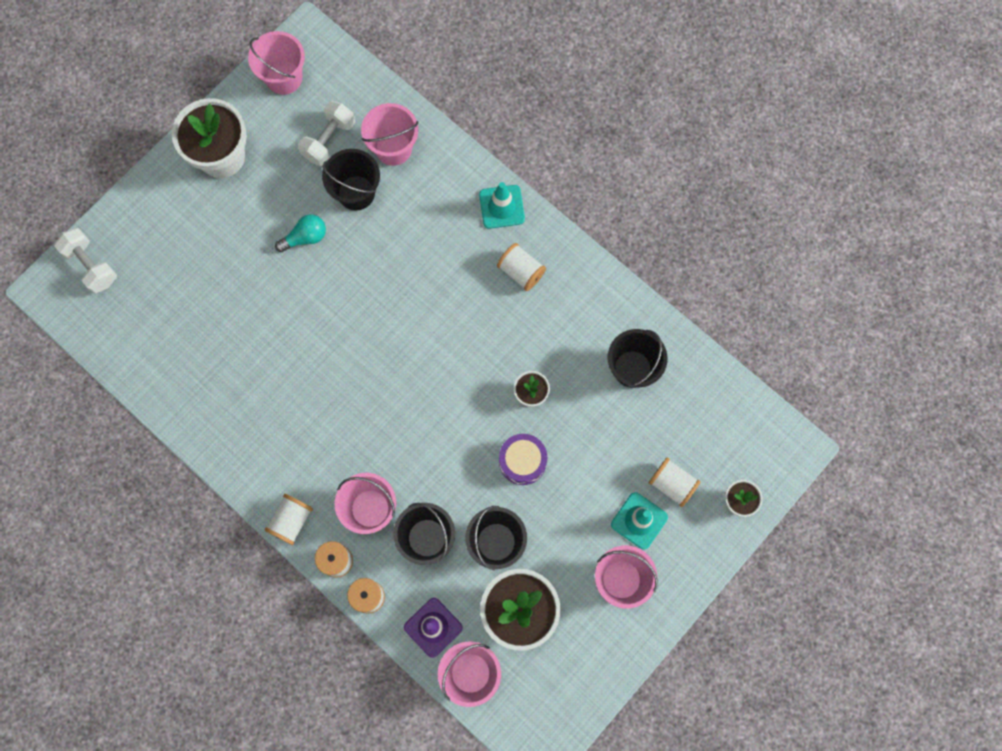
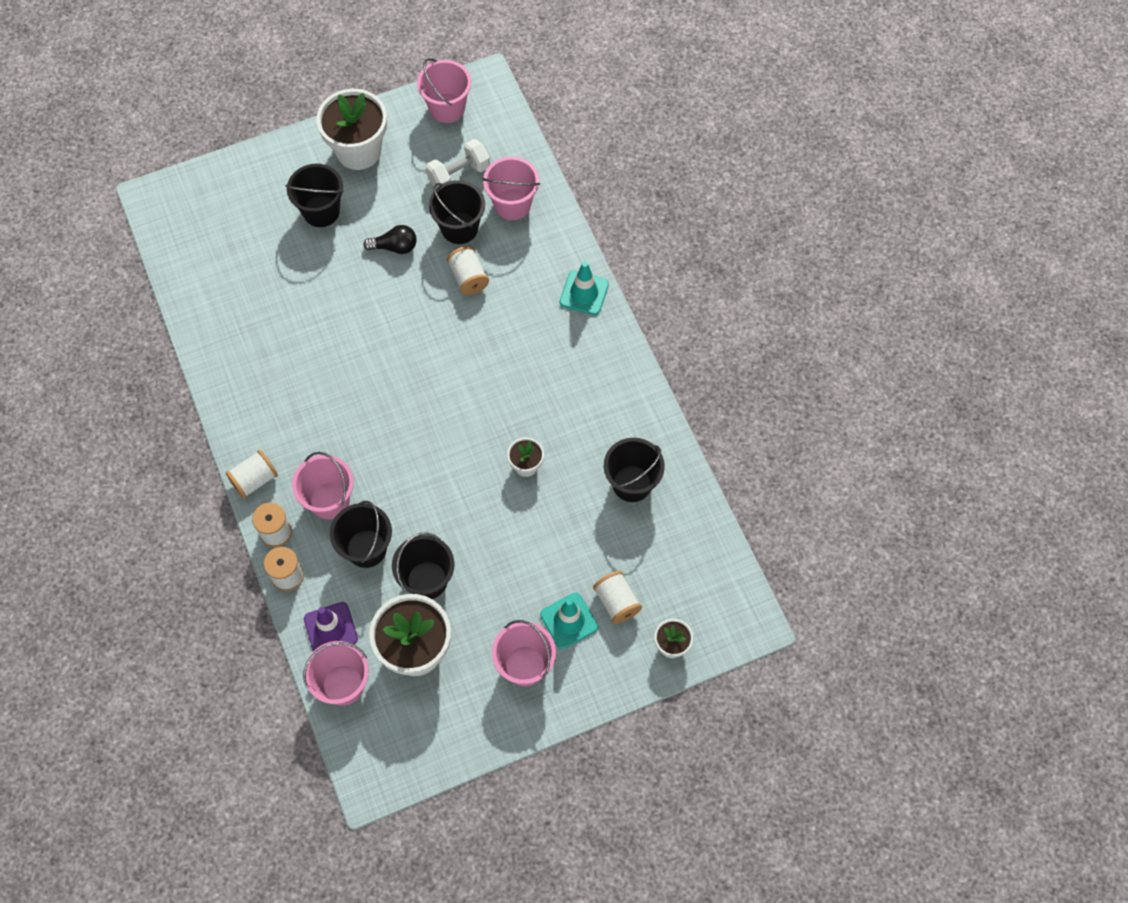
camera: 25 degrees right, 10 degrees down
(91, 266) = (199, 194): white dumbbell -> none
(217, 232) = (321, 211): none -> black bucket
(305, 237) = (395, 247): turquoise light bulb -> black light bulb
(521, 271) = (572, 355): white spool -> white spool (468, 278)
(522, 461) = (488, 520): purple drum -> none

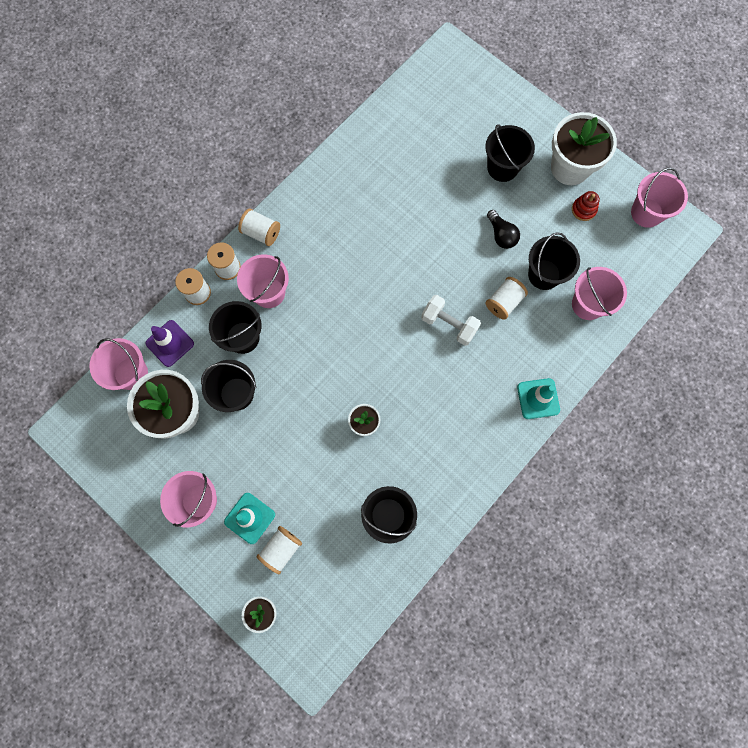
camera: 65 degrees right, 10 degrees up
(411, 160) = (583, 209): none -> red stacking toy
(459, 174) = (591, 251): white dumbbell -> white dumbbell (449, 324)

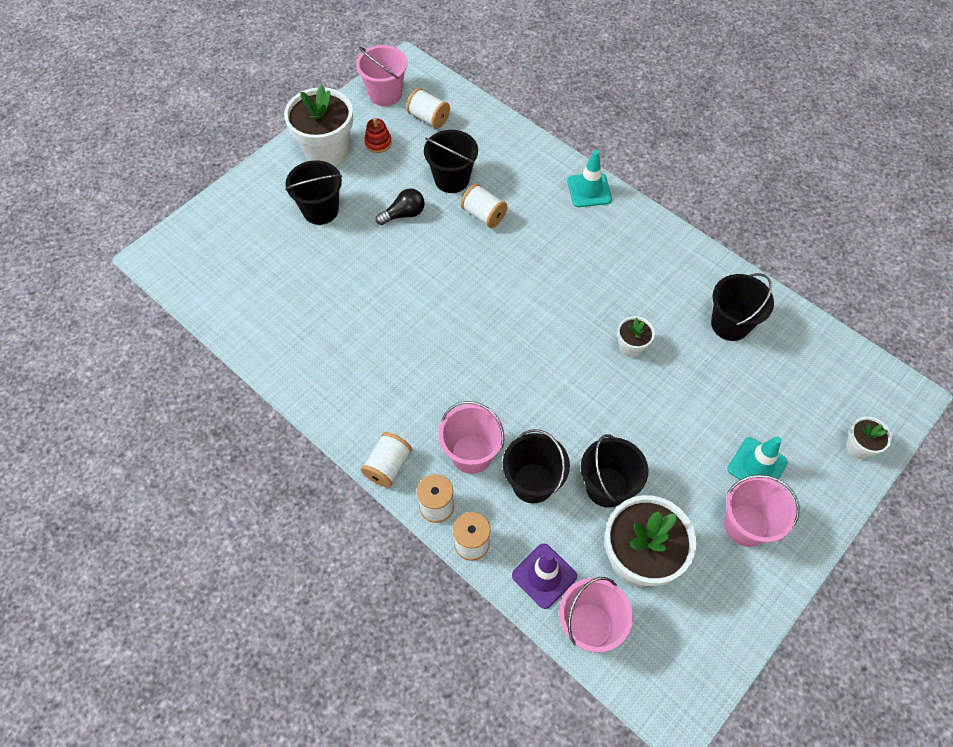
camera: 90 degrees left, 15 degrees down
(281, 549) = (786, 430): white spool -> white spool (428, 118)
(449, 324) = (510, 264): white dumbbell -> none
(588, 304) = (485, 145): pink bucket -> none

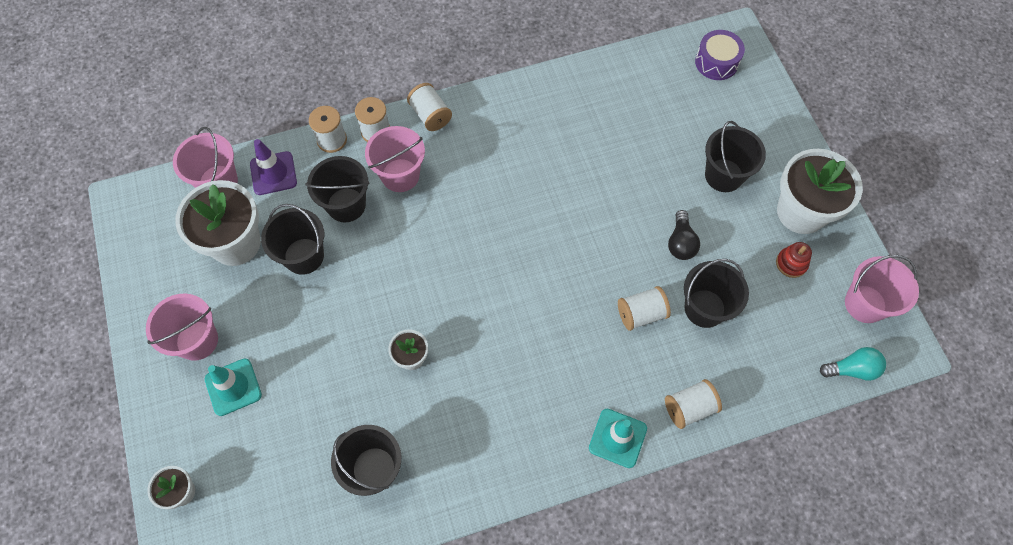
camera: 120 degrees right, 5 degrees up
(195, 259) = (716, 62): none -> purple drum
(428, 118) = (806, 330): white spool -> white spool (689, 408)
(442, 86) = (852, 369): none -> turquoise light bulb

